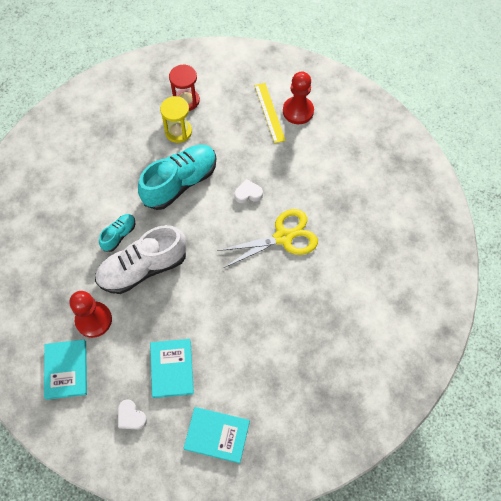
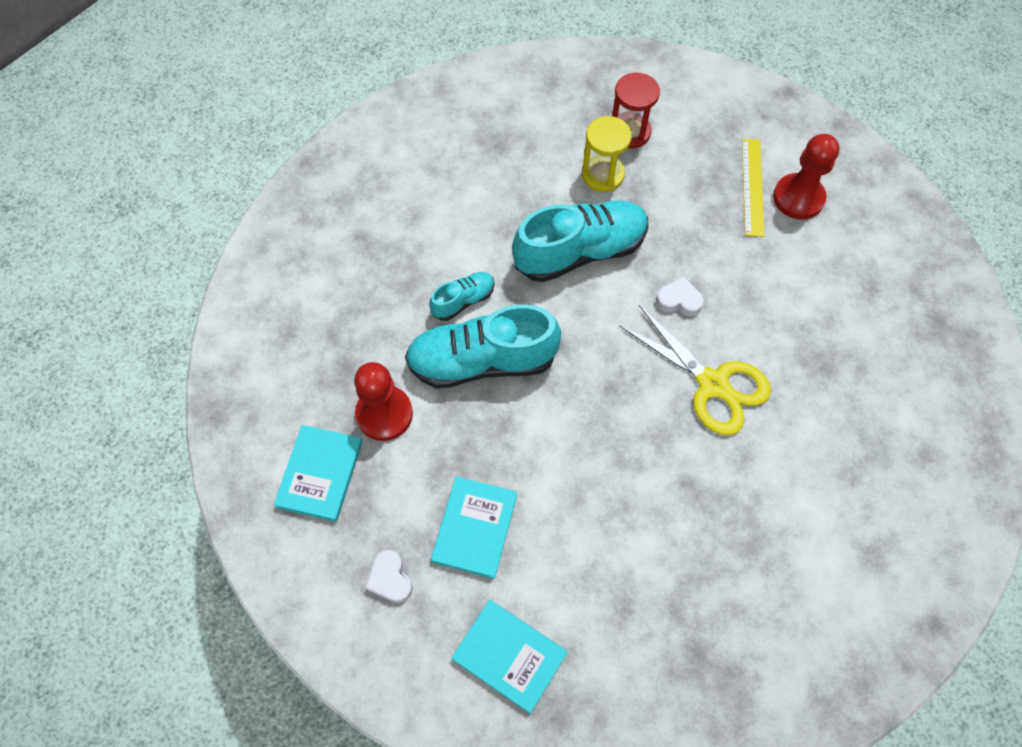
camera: 20 degrees right, 0 degrees up
(143, 268) = (482, 361): white shoe -> turquoise shoe
(283, 237) = (713, 384): yellow scissors -> yellow scissors turned 45 degrees clockwise

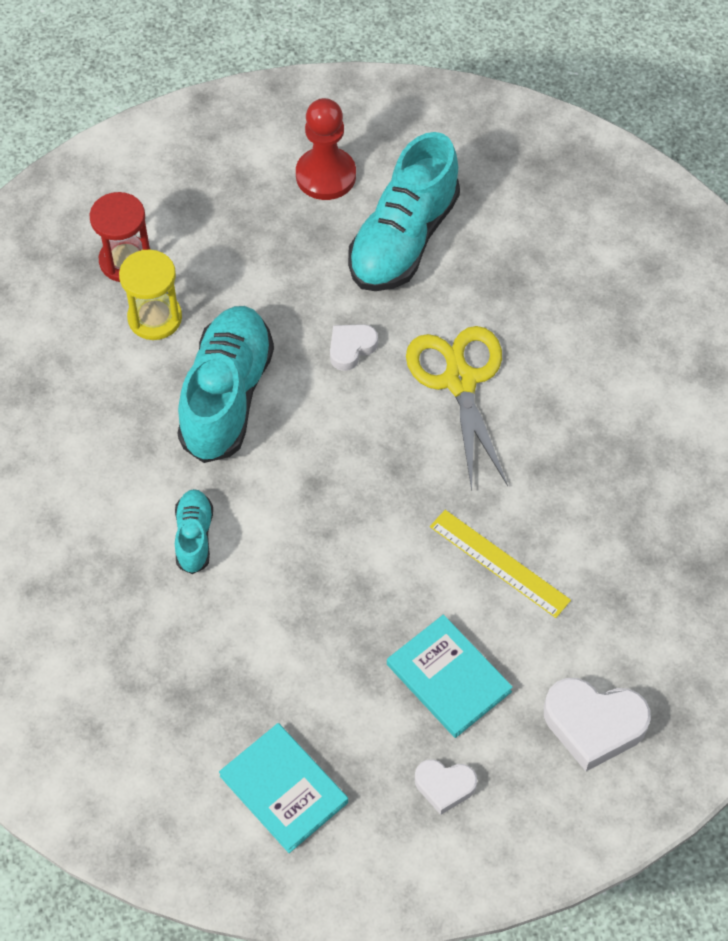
camera: 55 degrees left, 5 degrees down
(384, 414) = (264, 688): red pawn -> none
(482, 361) = (277, 562): turquoise shoe -> turquoise shoe (403, 239)
(509, 656) = (594, 725): turquoise book -> white heart
(713, 384) = (459, 380): yellow scissors -> yellow scissors turned 90 degrees counterclockwise
(752, 187) = (281, 203): yellow ruler -> yellow ruler (499, 563)

